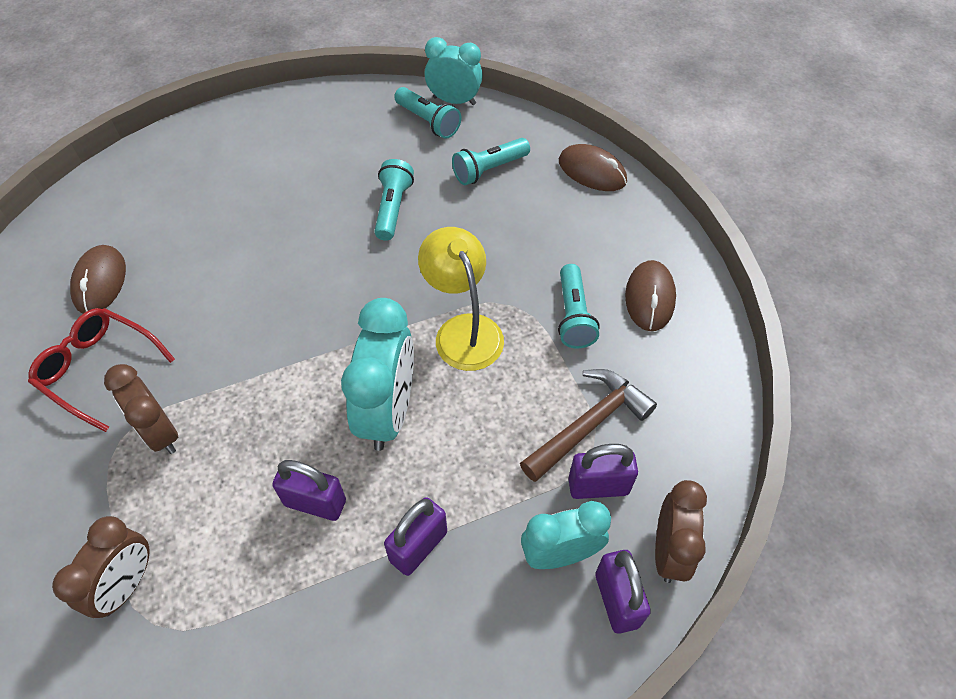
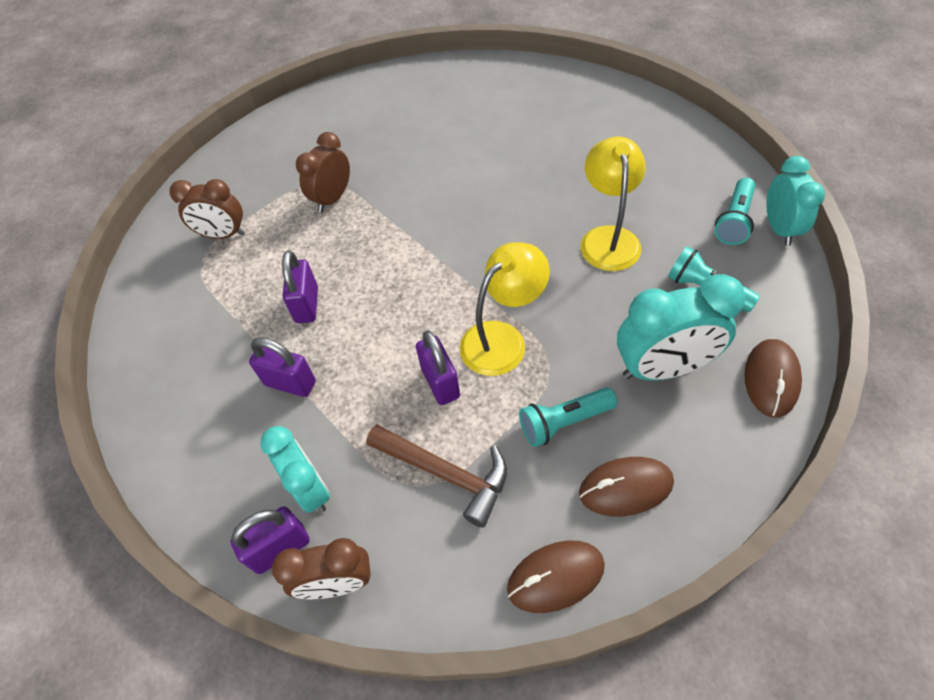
camera: 75 degrees right, 0 degrees up
(98, 369) = (368, 146): red glasses -> none
(100, 282) = (437, 112): brown mouse -> brown mouse (555, 577)
(388, 412) = (399, 318): turquoise clock -> turquoise clock (663, 368)
(393, 208) = (608, 238): turquoise flashlight -> yellow lamp
(598, 486) = (384, 501): purple padlock -> purple padlock (440, 383)

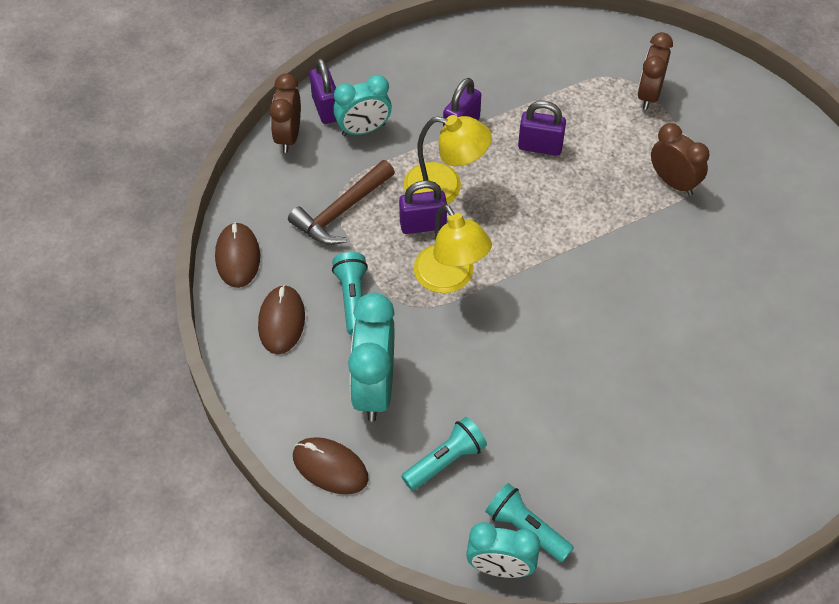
camera: 100 degrees right, 0 degrees up
(608, 238) = (541, 401): yellow lamp -> yellow lamp (445, 188)

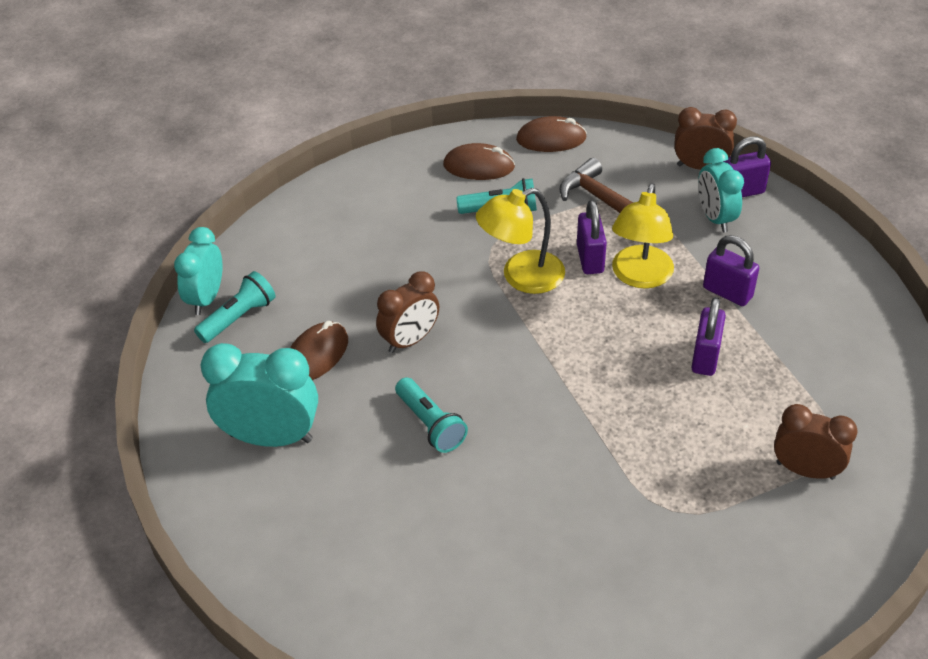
camera: 95 degrees right, 10 degrees down
(330, 467) = (326, 196): brown mouse -> brown mouse (316, 355)
(374, 388) = (401, 223): turquoise clock -> turquoise clock (271, 437)
(445, 461) = (318, 267): turquoise flashlight -> turquoise flashlight (430, 424)
(673, 182) = (659, 479): brown clock -> brown clock (410, 340)

